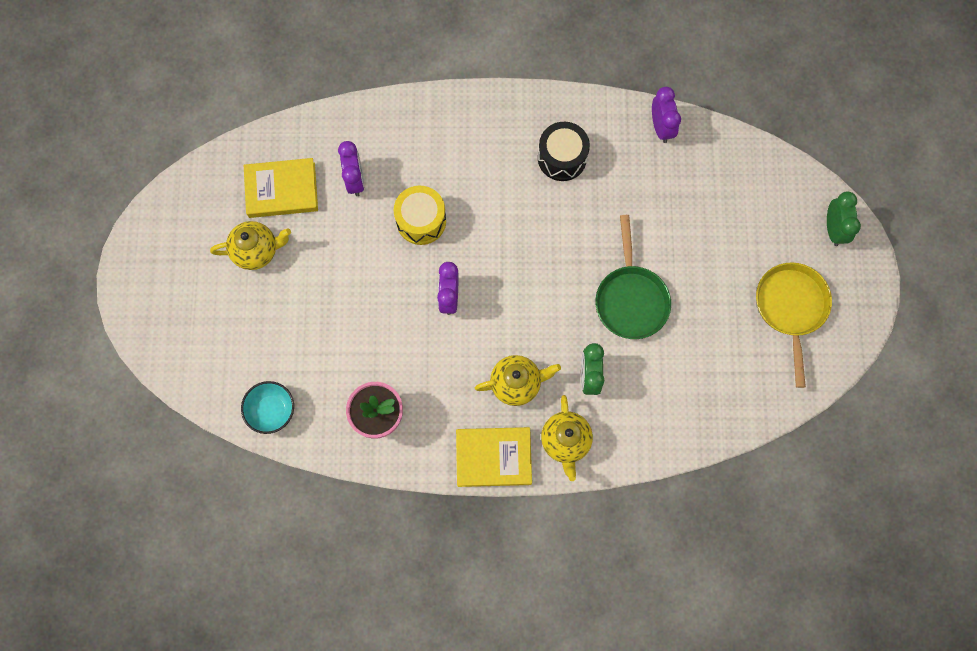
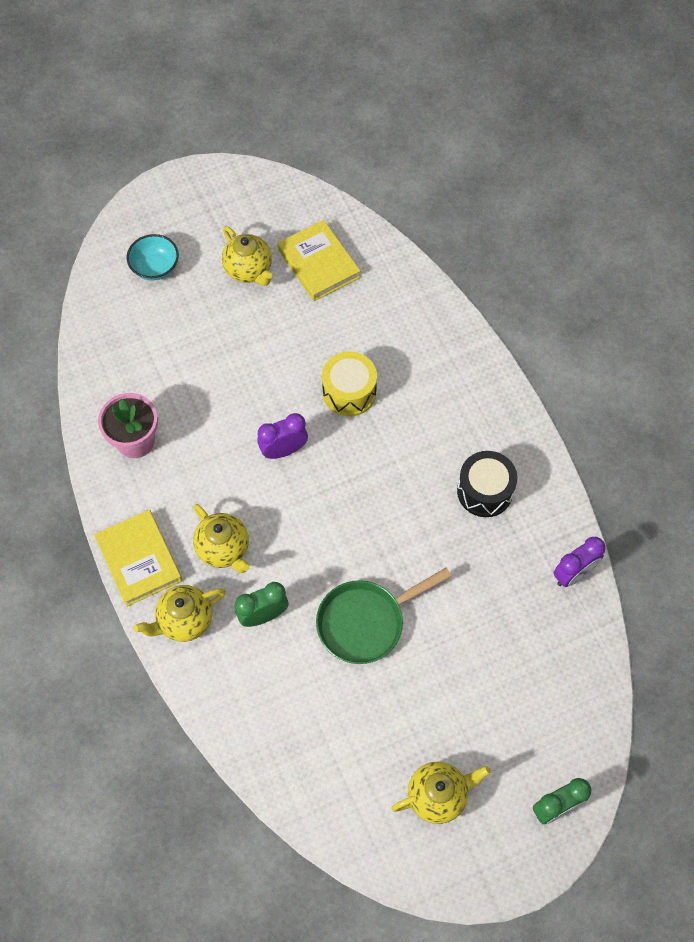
camera: 65 degrees right, 10 degrees down
(271, 410) = (102, 349): turquoise bowl -> turquoise bowl (155, 267)
(355, 180) = (361, 318): purple clock -> none
(790, 308) = (438, 795): yellow pan -> yellow teapot

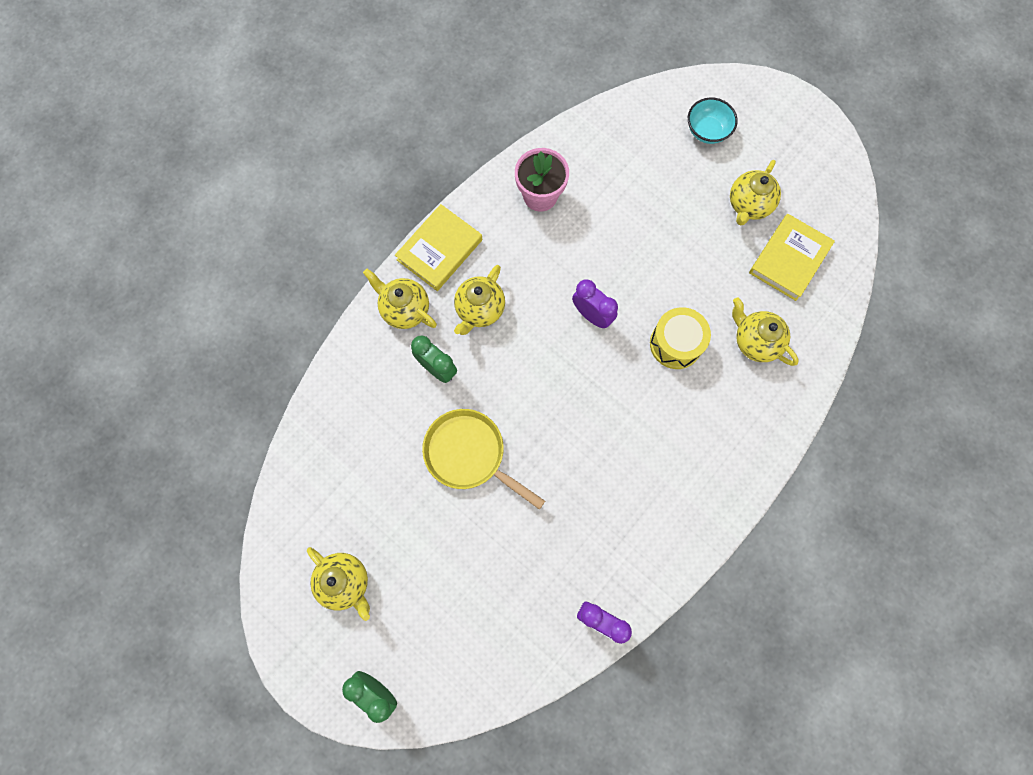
camera: 65 degrees right, 10 degrees up
(366, 622) = (469, 454): green pan -> yellow pan
(381, 327) = (755, 341): none -> yellow teapot
(484, 491) = (641, 505): black drum -> none

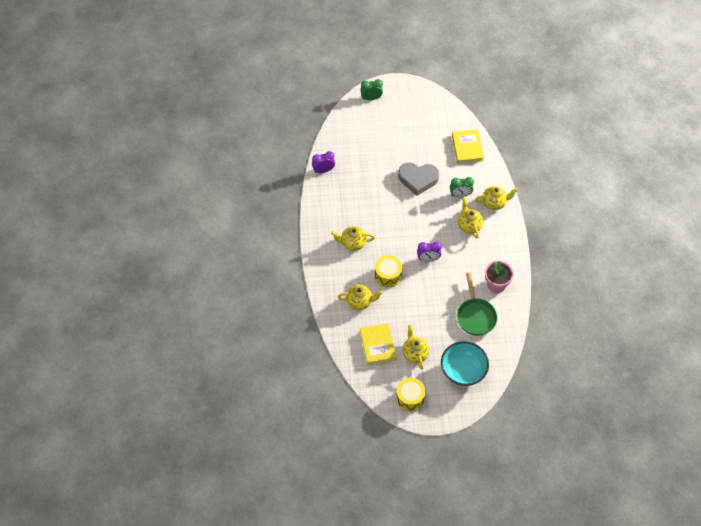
camera: 135 degrees right, 15 degrees down
(345, 582) = (414, 114): yellow teapot -> yellow teapot (353, 243)
(439, 250) = (507, 232): yellow book -> yellow book (467, 148)
(469, 454) = (418, 179): yellow pan -> grey heart
(614, 181) = (475, 316): none -> green pan
(707, 131) = (463, 371): turquoise bowl -> turquoise bowl, size x1.69
(811, 158) = (410, 398): none -> yellow drum

